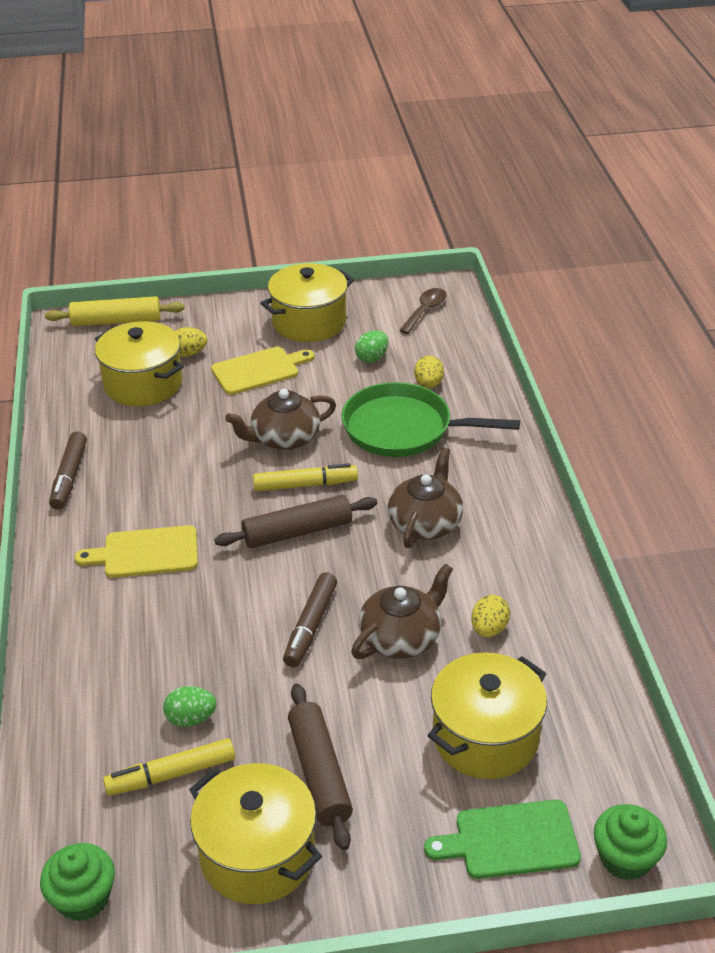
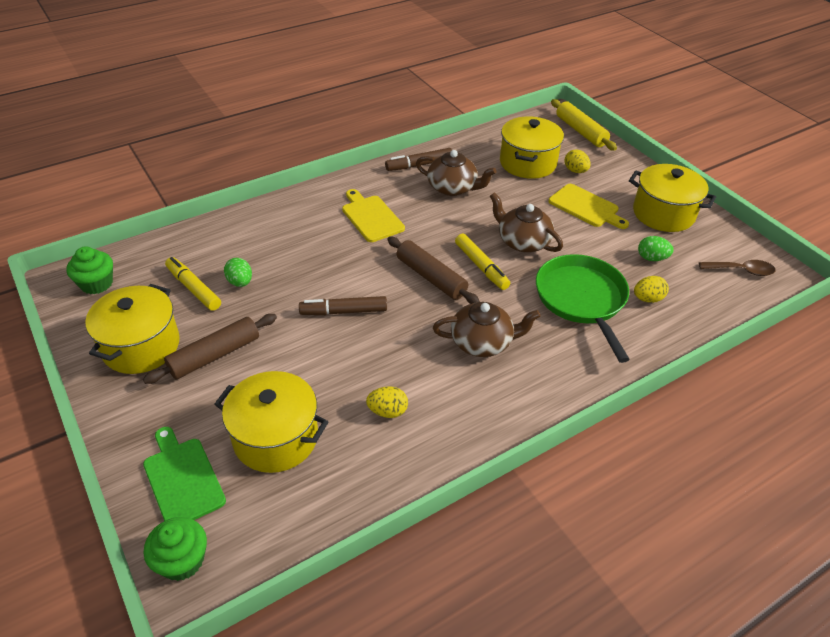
camera: 65 degrees right, 5 degrees up
(401, 637) = (355, 362): brown teapot -> brown teapot (453, 188)

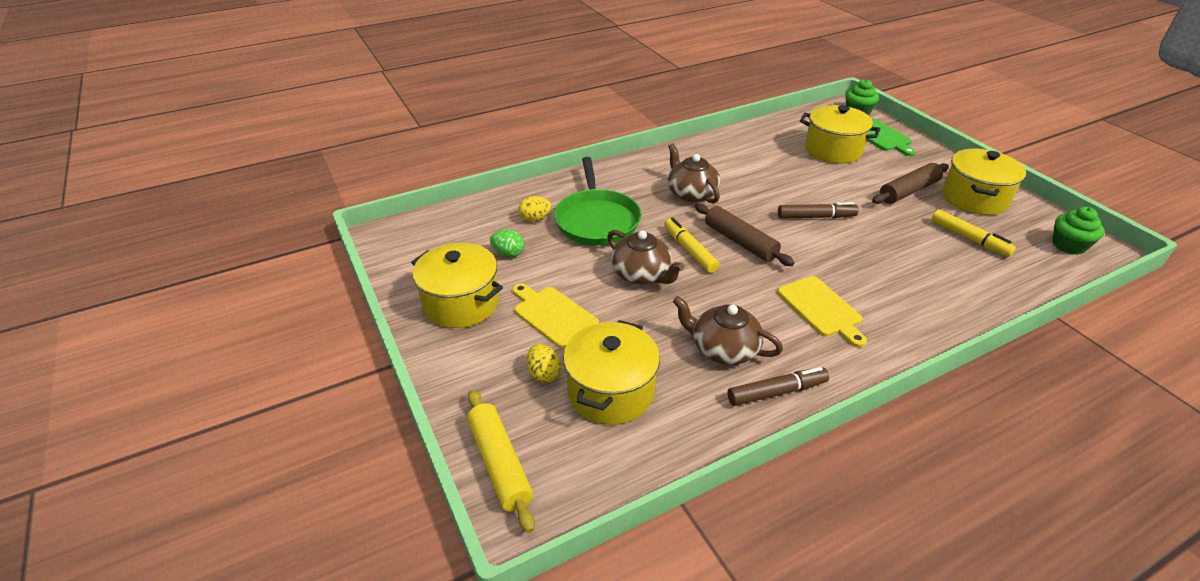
camera: 175 degrees left, 5 degrees down
(240, 282) = (928, 243): green egg -> none
(387, 411) = (760, 159): yellow egg -> none
(482, 342) = (691, 193): brown teapot -> brown teapot turned 60 degrees clockwise
(741, 271) = (425, 239): brown spoon -> none

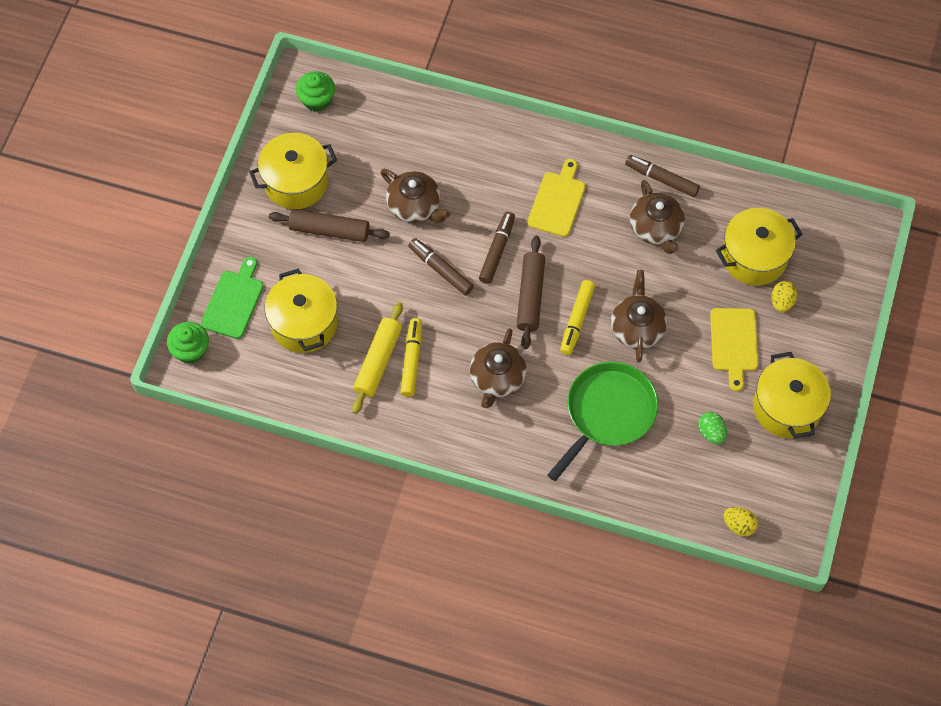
camera: 135 degrees left, 25 degrees up
(499, 464) = (855, 265): yellow rolling pin -> yellow rolling pin (378, 361)
(535, 219) = (654, 457): yellow egg -> yellow egg (738, 525)
(804, 250) = (497, 250): none -> brown marker
(895, 236) = (415, 206): none -> brown teapot
(969, 239) = (370, 160): yellow marker -> yellow marker (412, 360)

